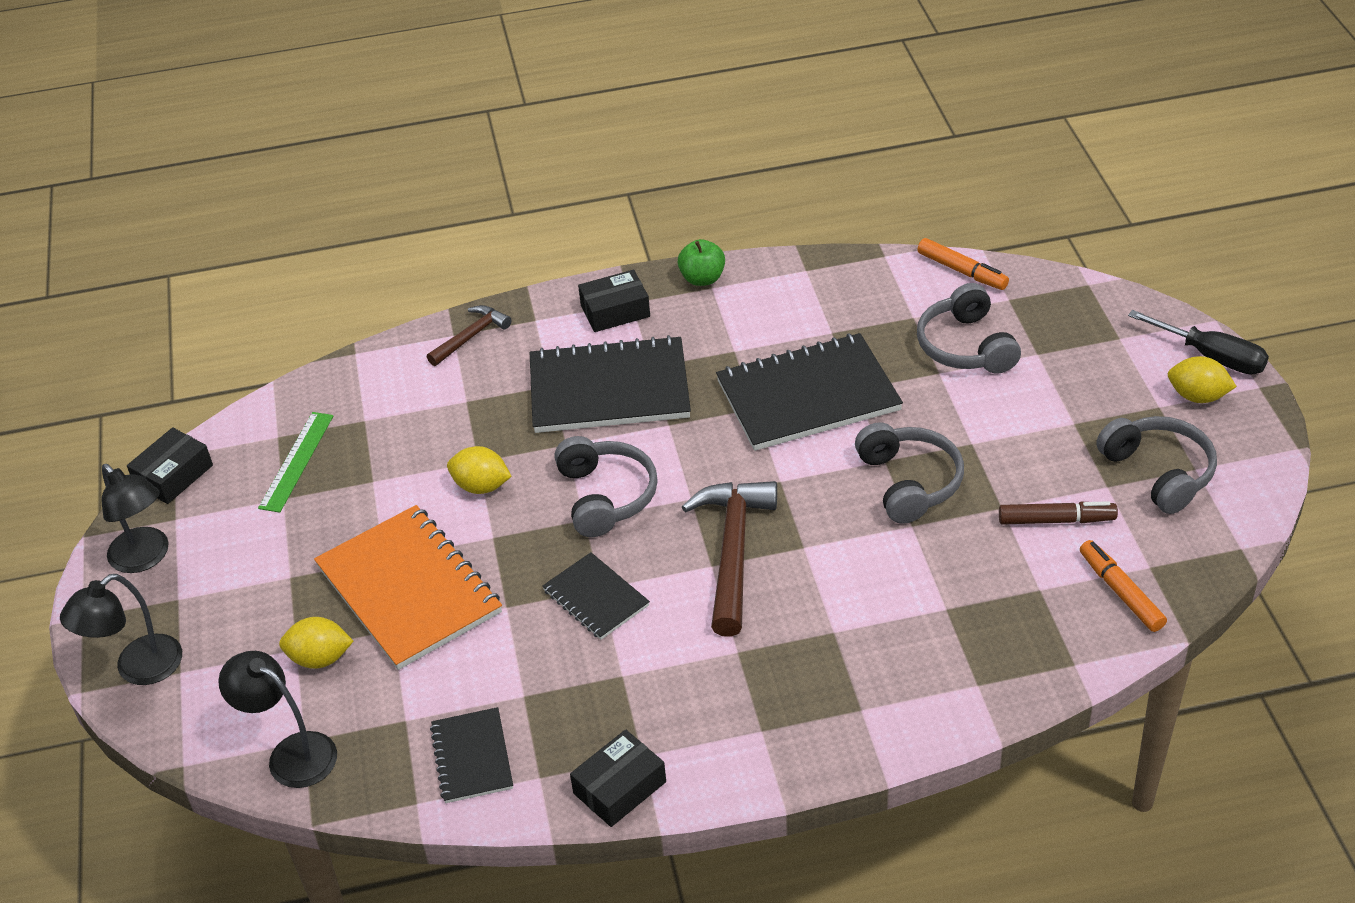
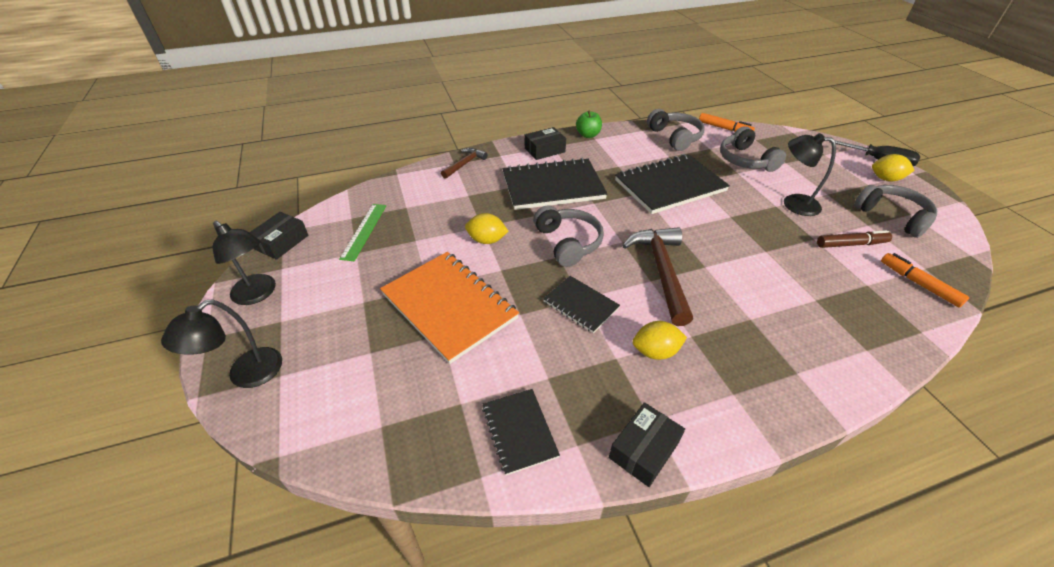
camera: 10 degrees left, 0 degrees up
(291, 753) = (371, 438): black lamp -> black lamp (793, 203)
(320, 658) = (389, 358): yellow lemon -> yellow lemon (655, 351)
(909, 482) = (751, 227): grey headphones -> grey headphones (675, 137)

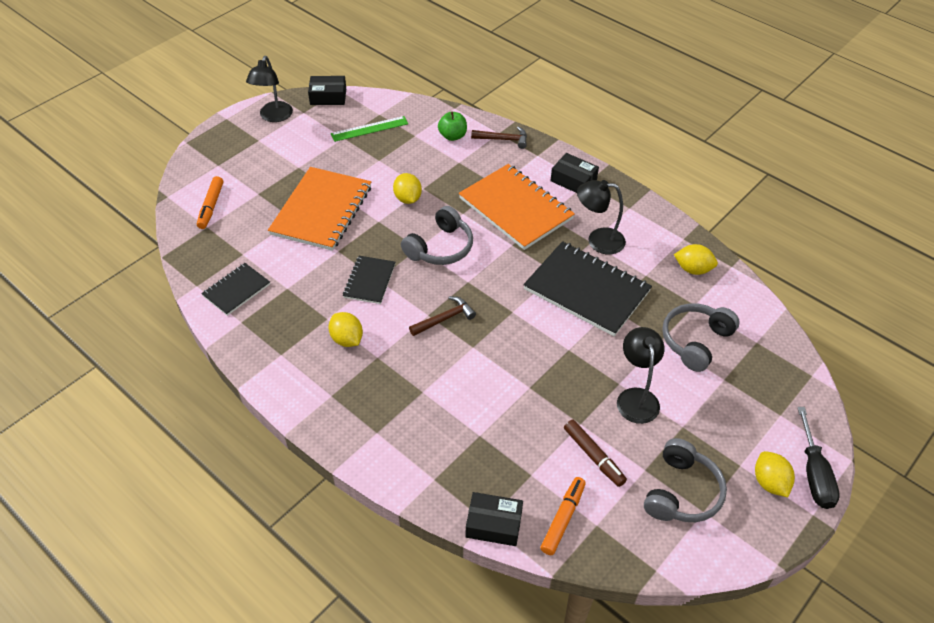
camera: 60 degrees right, 5 degrees up
(246, 375) = (210, 151): black lamp -> black lamp (598, 240)
(552, 186) = (516, 208): black notebook -> orange notebook
(588, 135) = (632, 200): green apple -> green apple (452, 136)
(644, 450) = (255, 356): black box -> black box (494, 524)
(661, 271) = (445, 319): brown hammer -> brown hammer, size x0.56
(675, 137) = (693, 269): grey headphones -> yellow lemon
(724, 128) = (757, 308): orange marker -> orange marker (211, 206)

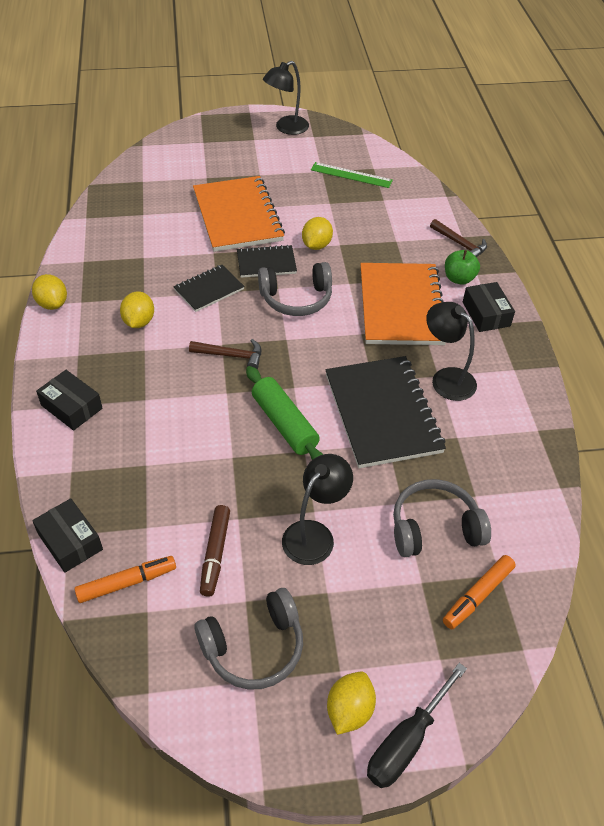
camera: 40 degrees right, 0 degrees up
(211, 206) = (162, 168): orange marker -> orange marker (477, 595)
(236, 290) = (107, 237): black notebook -> black notebook (266, 263)
(322, 210) = (238, 216): orange notebook -> orange notebook turned 75 degrees counterclockwise
(328, 97) = (347, 134): black box -> black box (71, 407)
(452, 136) = (416, 217): green apple -> green apple (459, 279)
(536, 340) = (284, 424): none -> green rolling pin
(693, 269) = (513, 463): yellow lemon -> yellow lemon (52, 304)

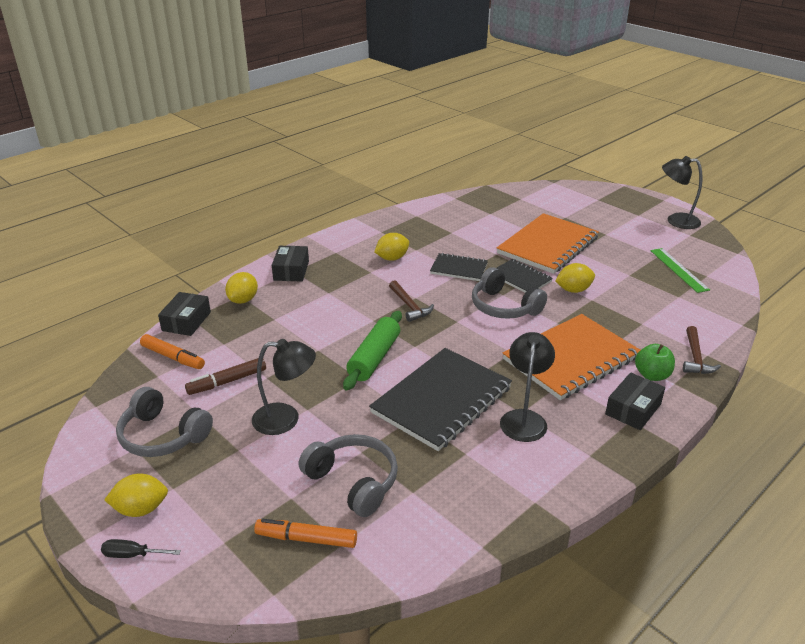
camera: 55 degrees right, 15 degrees down
(52, 304) = (366, 224): yellow lemon -> yellow lemon (243, 300)
(406, 741) = (132, 555): black screwdriver -> black screwdriver, size x0.56

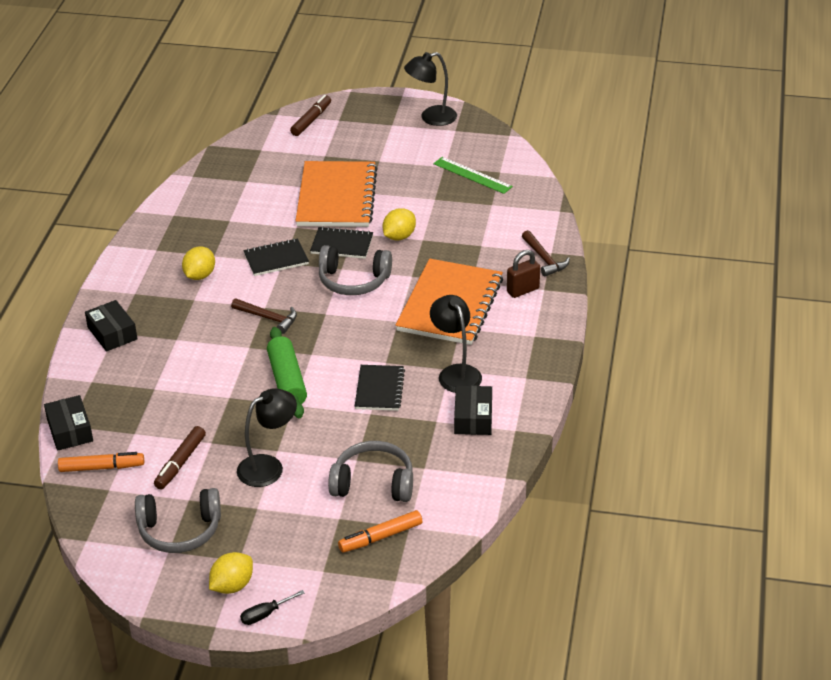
camera: 35 degrees left, 5 degrees up
(243, 300) = (100, 384): yellow lemon -> none
(442, 400) = (379, 389): black notebook -> black notebook, size x0.53
(576, 193) = (311, 120): none -> brown marker
(633, 409) = (529, 326): black box -> black box (473, 418)
(652, 375) = (523, 290): green apple -> brown padlock

